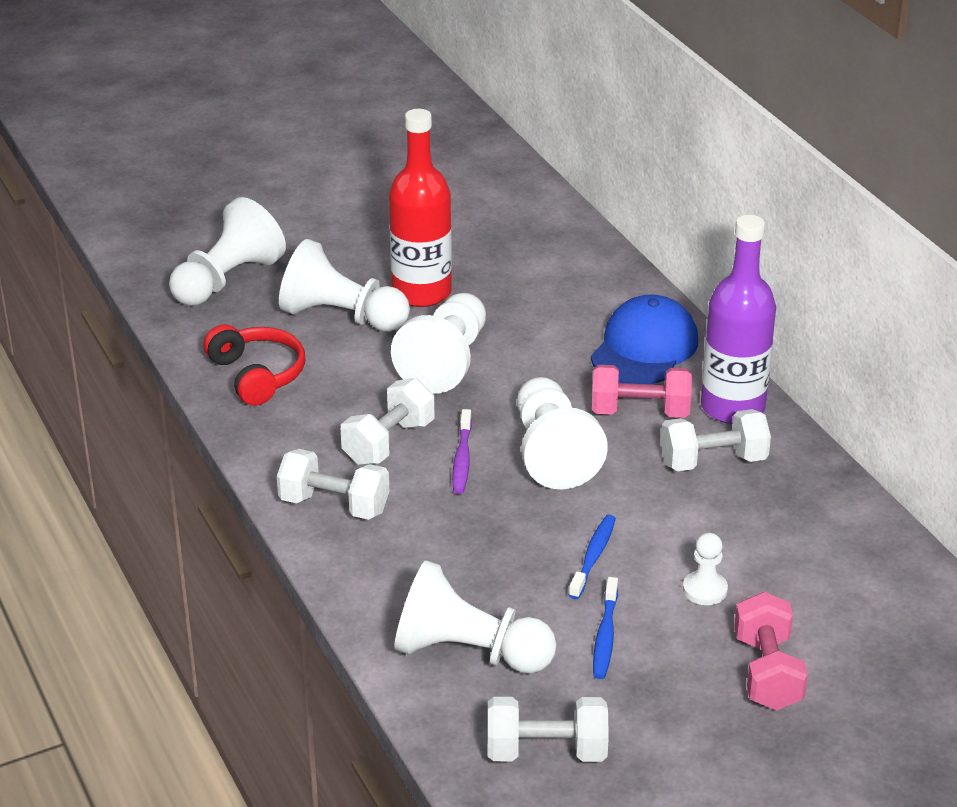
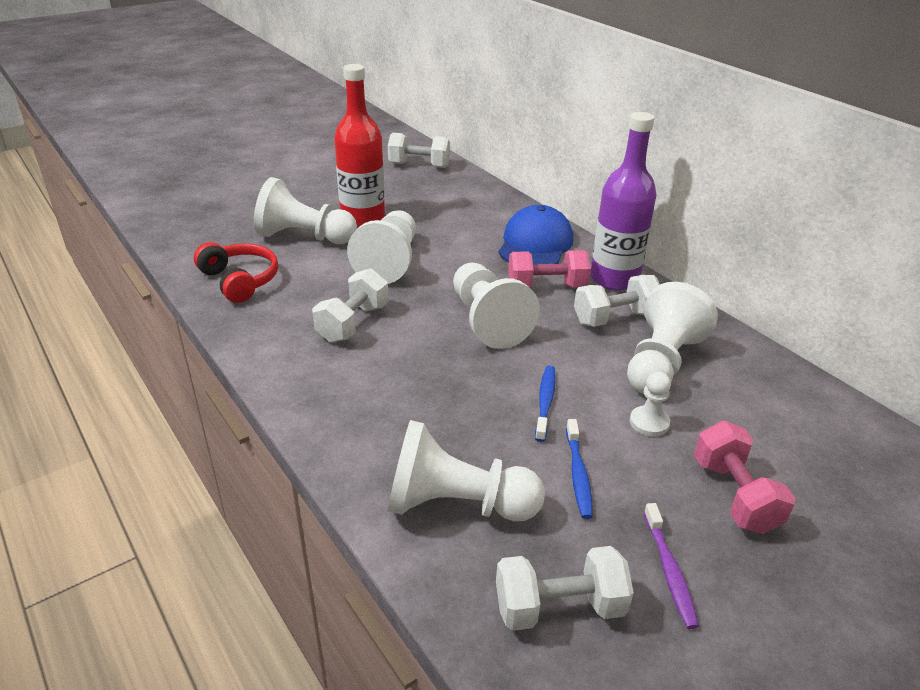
camera: 10 degrees left, 0 degrees up
(227, 280) = (215, 218): white pawn -> white pawn (661, 363)
(334, 505) = (312, 377): white dumbbell -> white dumbbell (419, 165)
(462, 459) = (416, 331): purple toothbrush -> purple toothbrush (669, 570)

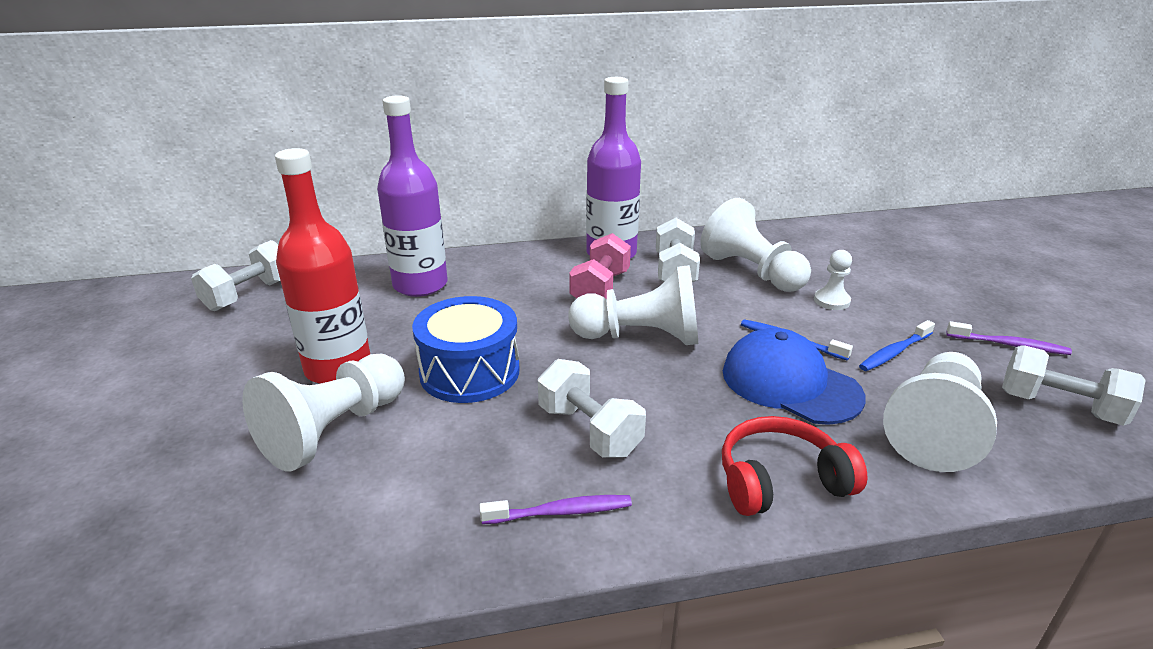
camera: 65 degrees left, 5 degrees down
(240, 280) = (401, 522): red headphones -> red headphones (780, 481)
(268, 330) = (560, 512): none -> purple toothbrush
(389, 262) = (469, 372): white pawn -> blue drum
(482, 213) = (420, 285): none -> purple bottle
(535, 244) = (515, 273): blue cap -> blue cap (790, 383)
(559, 607) = (1059, 407): white dumbbell -> white dumbbell turned 75 degrees counterclockwise
(578, 474) = (894, 352): blue toothbrush -> blue toothbrush turned 120 degrees clockwise
(734, 495) = (924, 294): pink dumbbell -> none

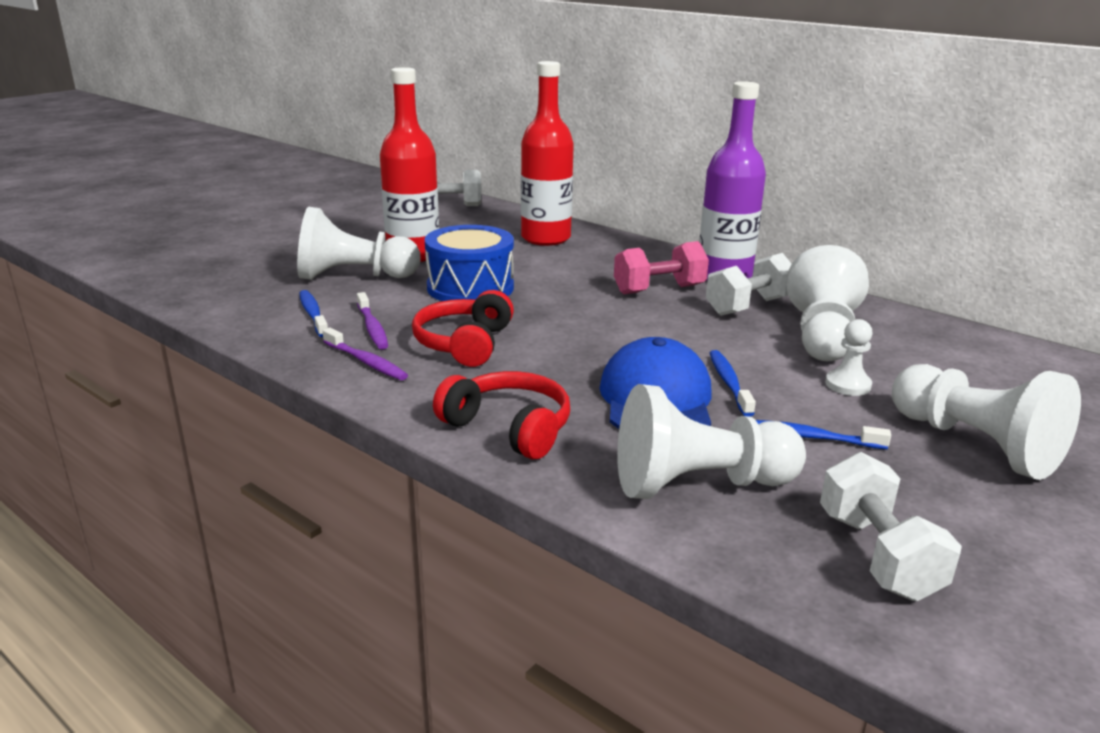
camera: 50 degrees right, 5 degrees down
(394, 502) = (313, 314): none -> blue toothbrush
(420, 285) = (545, 238): purple bottle -> red bottle
(589, 430) = (464, 343): white dumbbell -> red headphones
(641, 337) = (616, 324): white pawn -> white pawn (974, 444)
(1008, 345) = (963, 502): purple toothbrush -> purple toothbrush (372, 327)

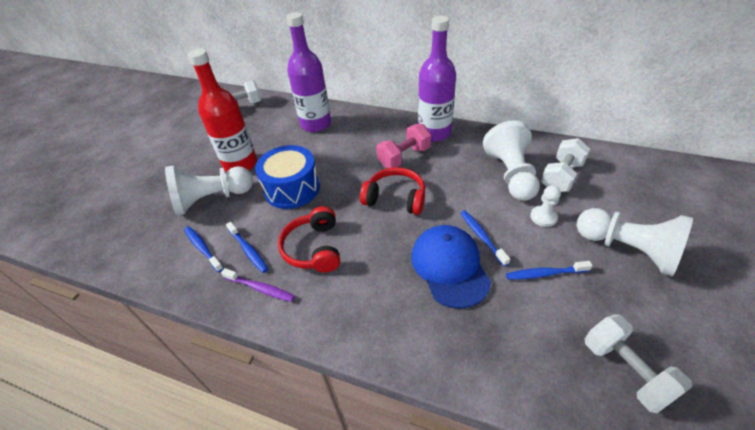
camera: 15 degrees left, 20 degrees up
(372, 327) = (248, 250): purple toothbrush -> blue toothbrush
(509, 428) = (378, 326): red headphones -> red headphones (395, 198)
(545, 238) = (315, 124): red bottle -> purple bottle
(699, 484) = (508, 341): white pawn -> none
(748, 306) = (460, 158): white dumbbell -> white dumbbell (561, 176)

